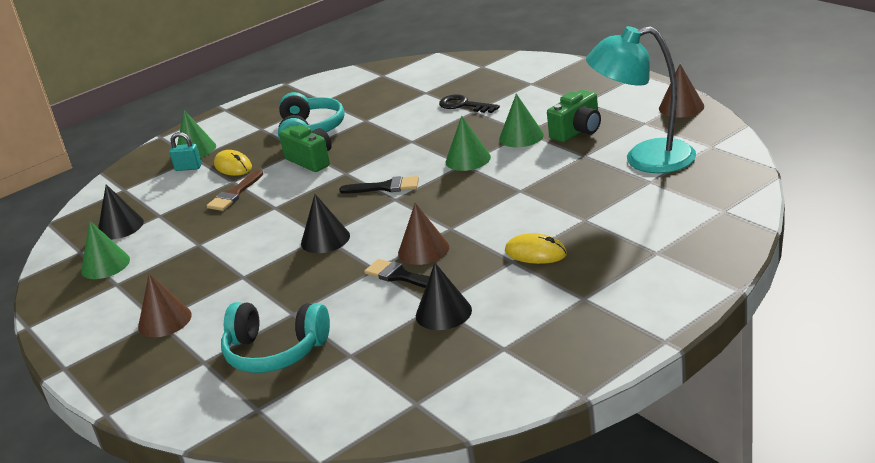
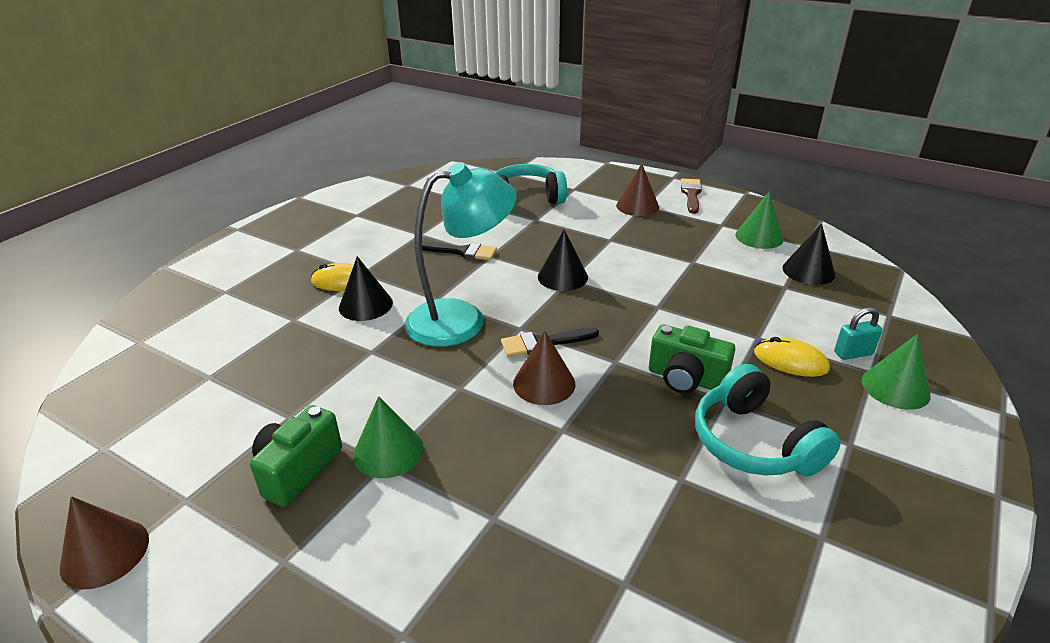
camera: 155 degrees right, 5 degrees up
(234, 194) = (730, 319): brown brush -> brown brush (691, 194)
(423, 250) = (453, 275): brown cone -> brown cone (544, 383)
(443, 313) = (411, 230): black cone -> black cone (365, 305)
(463, 105) = (519, 537): black key -> none
(468, 159) = (456, 397): green cone -> none
(645, 159) = (205, 414): turquoise lamp -> turquoise lamp (462, 319)

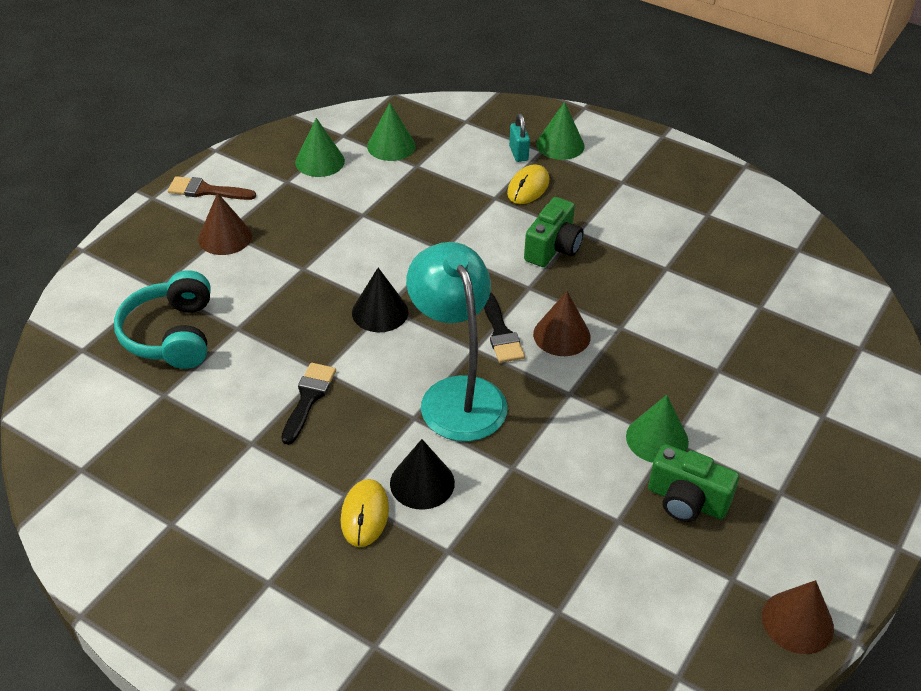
camera: 90 degrees left, 10 degrees up
(754, 442) = (625, 225): turquoise headphones -> none
(808, 271) = (391, 146): black cone -> green cone

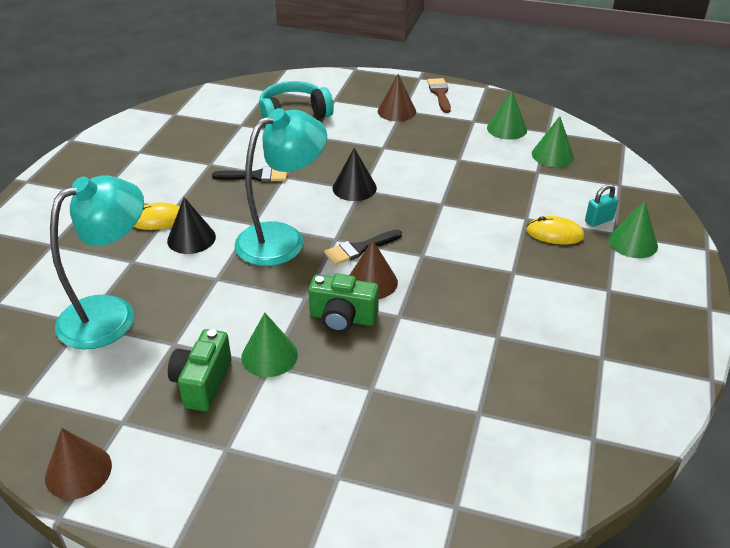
camera: 75 degrees right, 5 degrees down
(549, 579) = (111, 314): none -> turquoise lamp
(553, 248) = (480, 260): green camera -> green camera (342, 318)

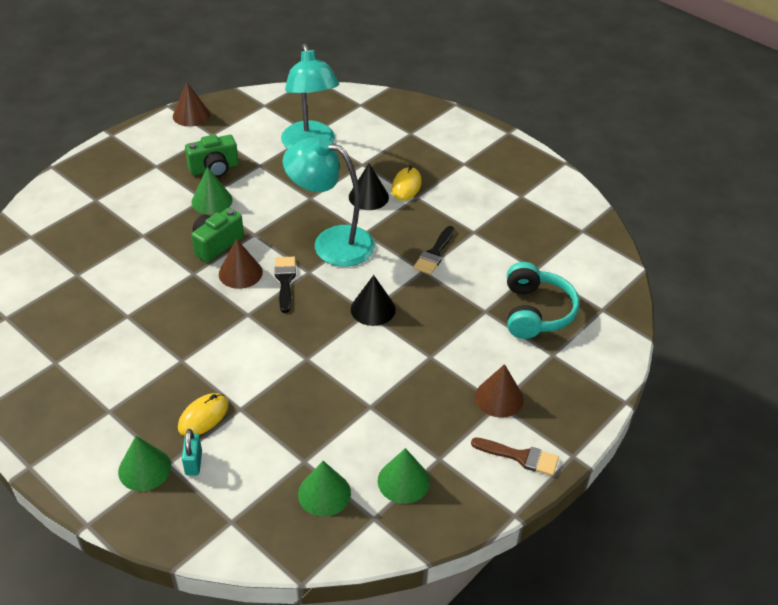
camera: 115 degrees right, 5 degrees up
(202, 383) = (214, 168): green camera -> green camera turned 120 degrees clockwise
(282, 239) = (331, 243): turquoise lamp -> turquoise lamp turned 120 degrees clockwise

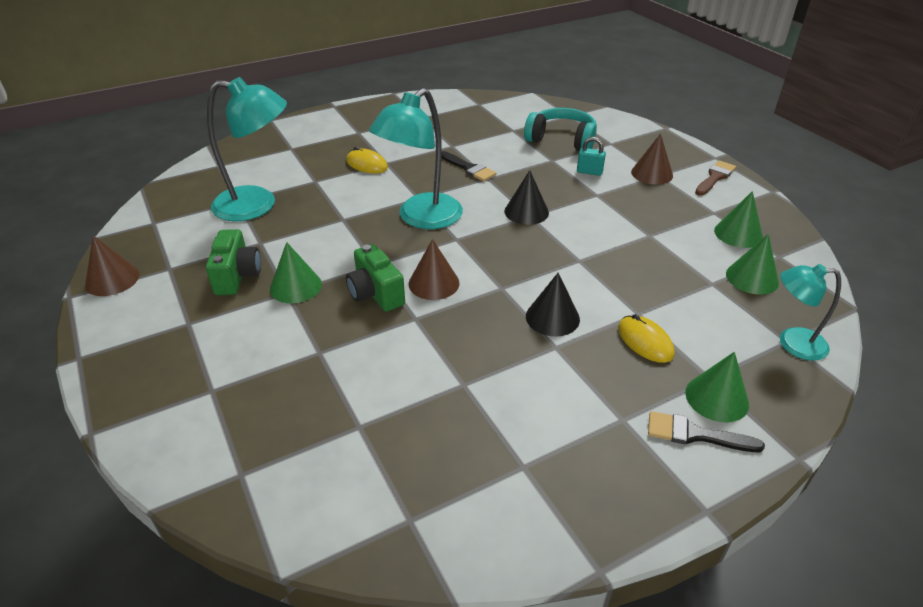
camera: 70 degrees left, 5 degrees down
(193, 463) = (710, 357): turquoise padlock -> turquoise padlock (589, 172)
(229, 524) = (792, 343): none -> turquoise lamp
(285, 281) = (462, 255): black brush -> black brush (695, 434)
(368, 197) = (367, 186): black cone -> black cone (552, 317)

